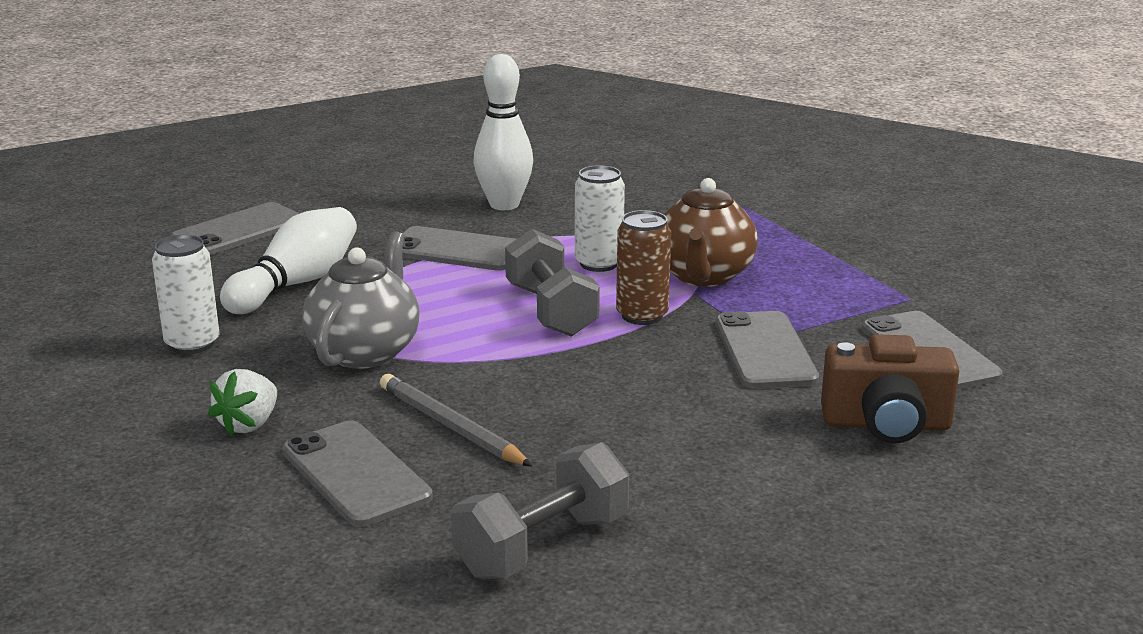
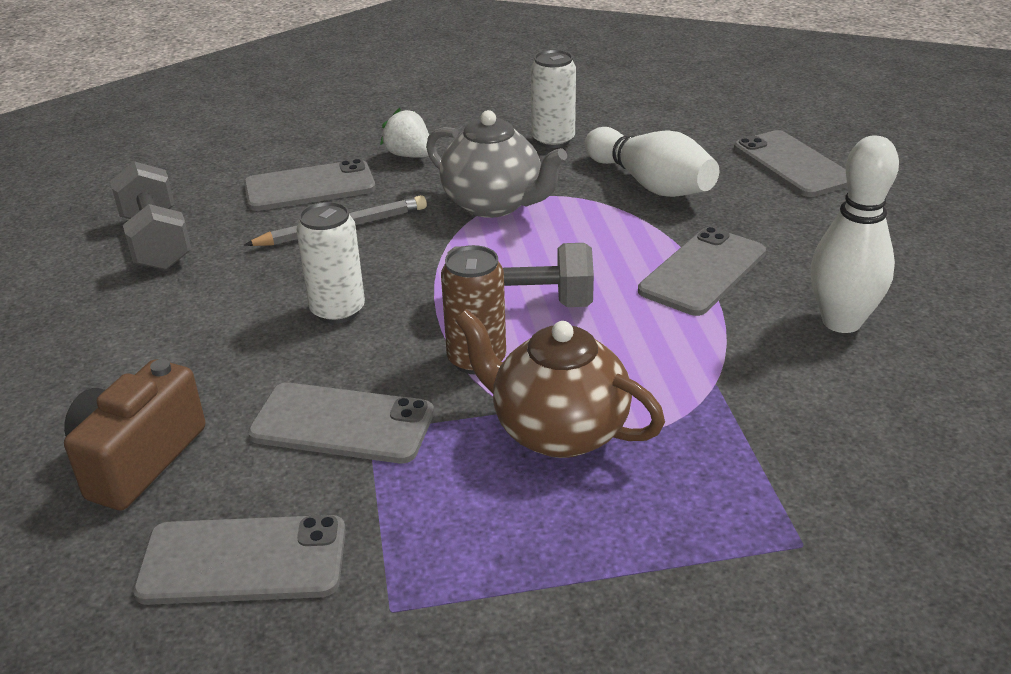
camera: 110 degrees right, 10 degrees up
(599, 263) = (628, 358): white can -> white can (338, 310)

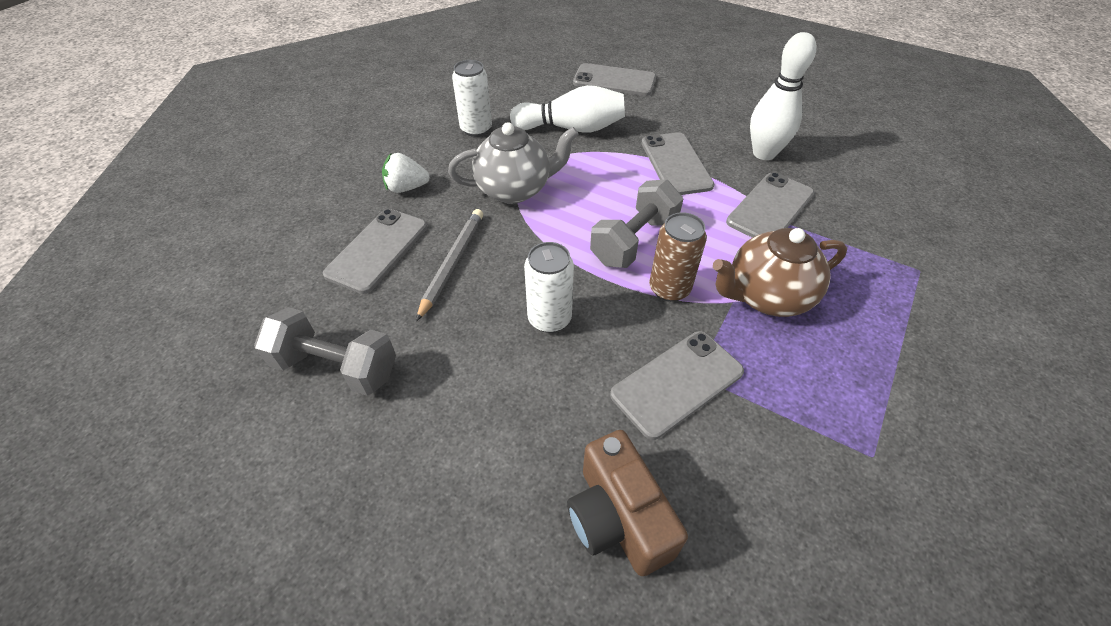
camera: 50 degrees left, 15 degrees up
(243, 560) = (778, 508): grey phone -> grey phone (770, 208)

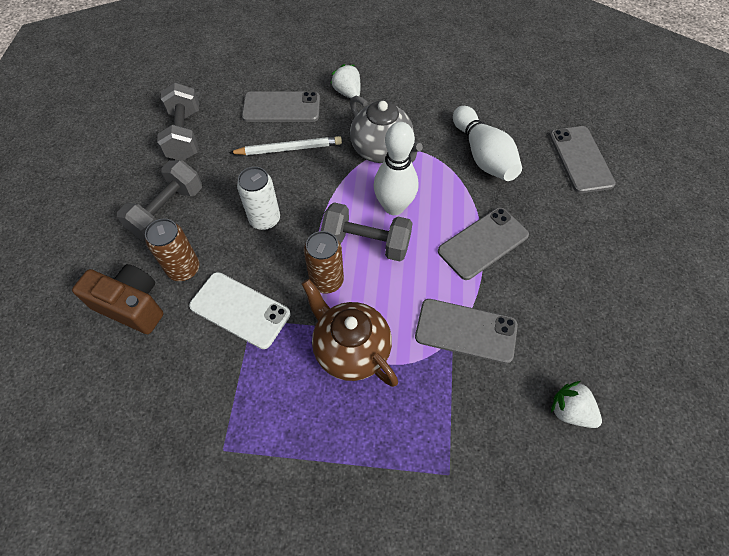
camera: 65 degrees right, 10 degrees up
(453, 263) = (289, 149): grey pencil -> white pencil
(468, 426) = (167, 211): none -> grey dumbbell
(476, 129) = (439, 99): white can -> none
(583, 430) = (184, 269): none -> brown can
(618, 518) = (131, 306): brown camera -> brown camera turned 75 degrees clockwise
(677, 383) = (240, 310): grey phone -> white phone
(764, 153) = (548, 309): white bowling pin -> white bowling pin (394, 207)
(867, 177) = (570, 411): none -> white strawberry

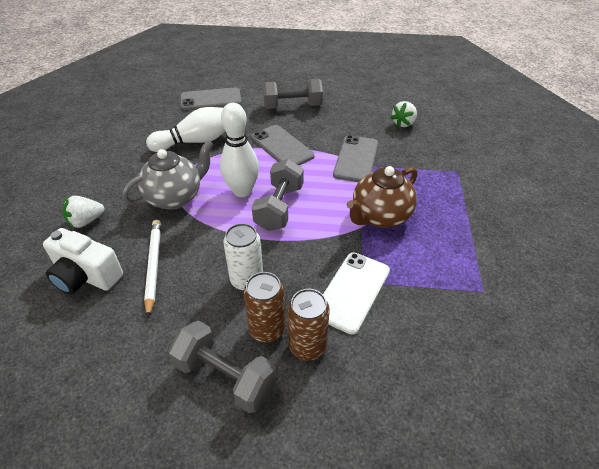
camera: 90 degrees left, 15 degrees down
(131, 306) = (357, 393): brown camera -> none
(184, 135) = (97, 377): grey dumbbell -> grey dumbbell (292, 106)
(281, 107) = (86, 276): grey phone -> white camera
(326, 281) = (318, 232): brown can -> brown can (267, 329)

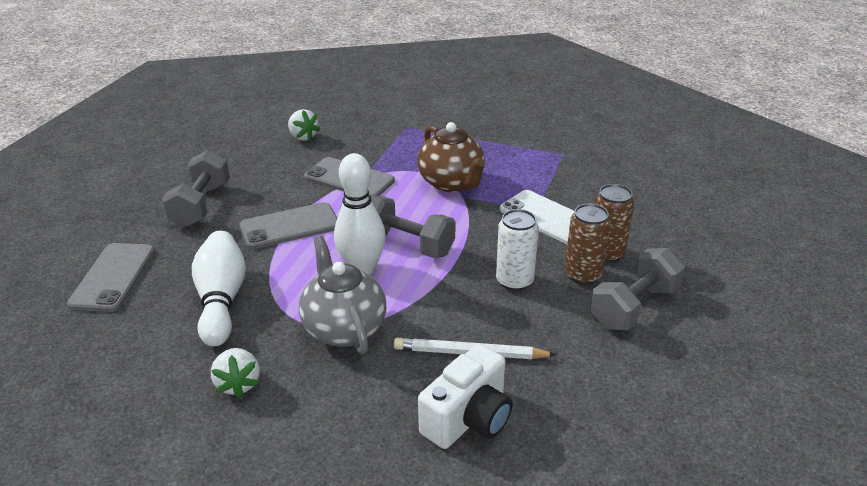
camera: 75 degrees left, 10 degrees down
(86, 221) = (353, 423): white strawberry -> white strawberry (238, 384)

